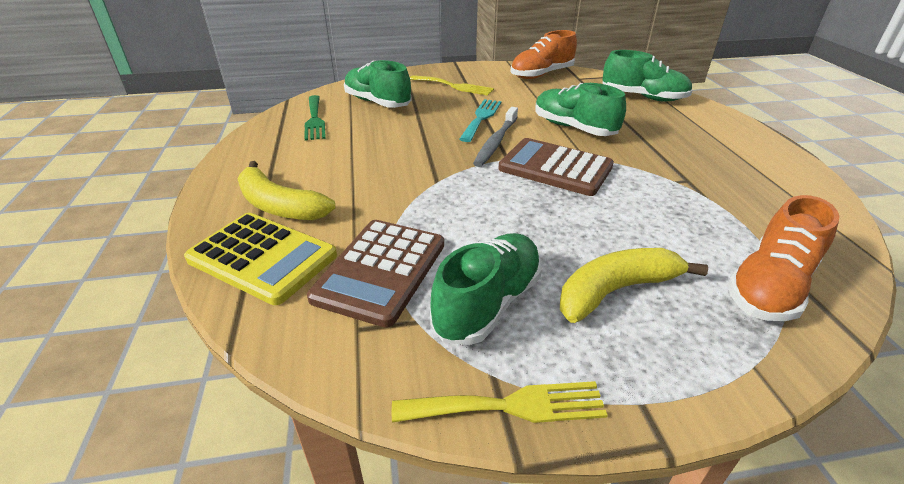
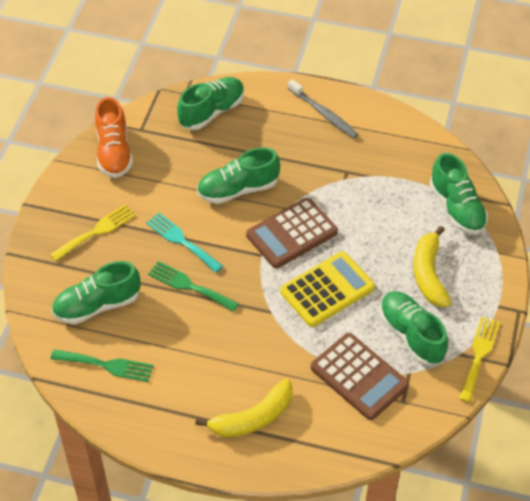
camera: 65 degrees left, 15 degrees up
(262, 258) = (314, 437): yellow calculator -> yellow calculator (327, 290)
(432, 133) = (189, 286): none -> green fork
(495, 142) = (232, 251): grey toothbrush -> grey toothbrush (324, 114)
(769, 287) = (456, 208): orange shoe -> green shoe

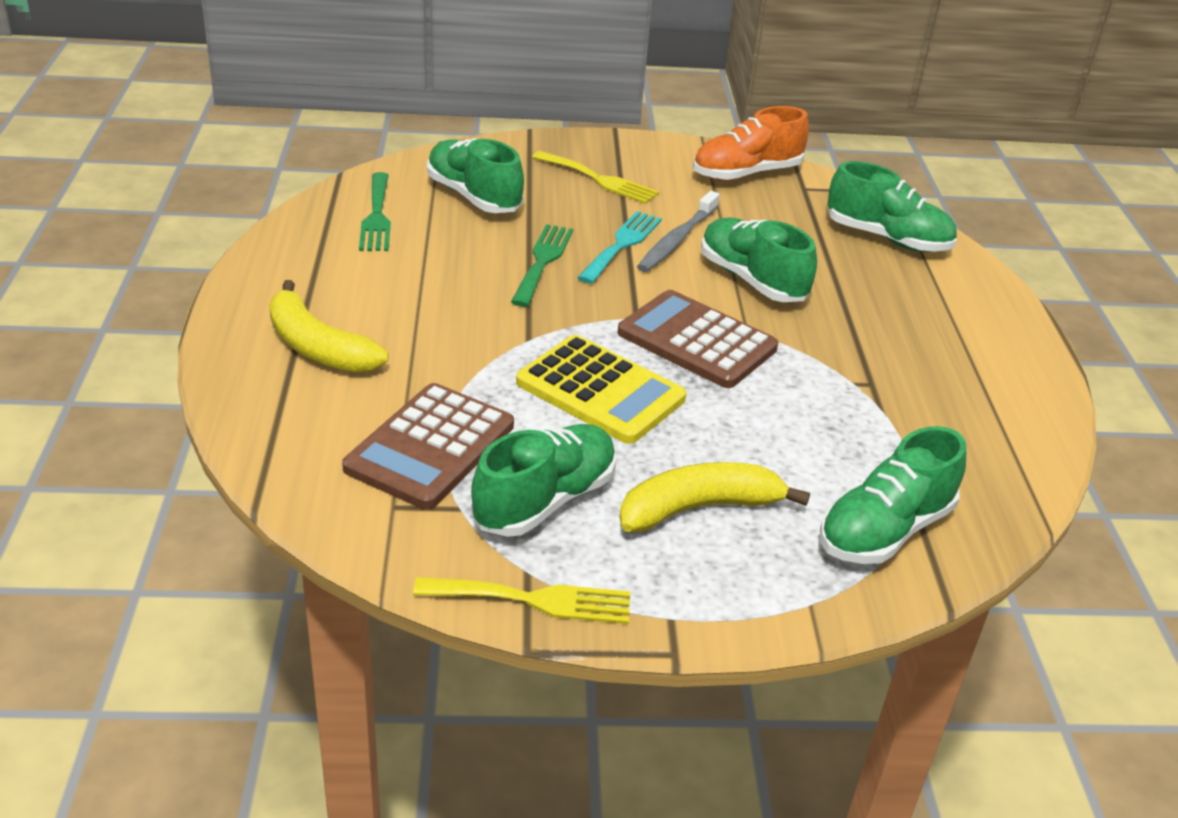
camera: 70 degrees right, 15 degrees down
(324, 114) = (979, 343): grey toothbrush -> grey toothbrush (676, 240)

